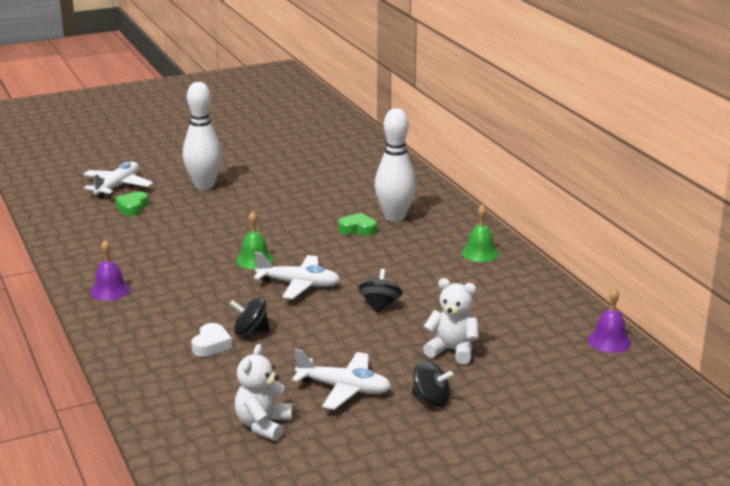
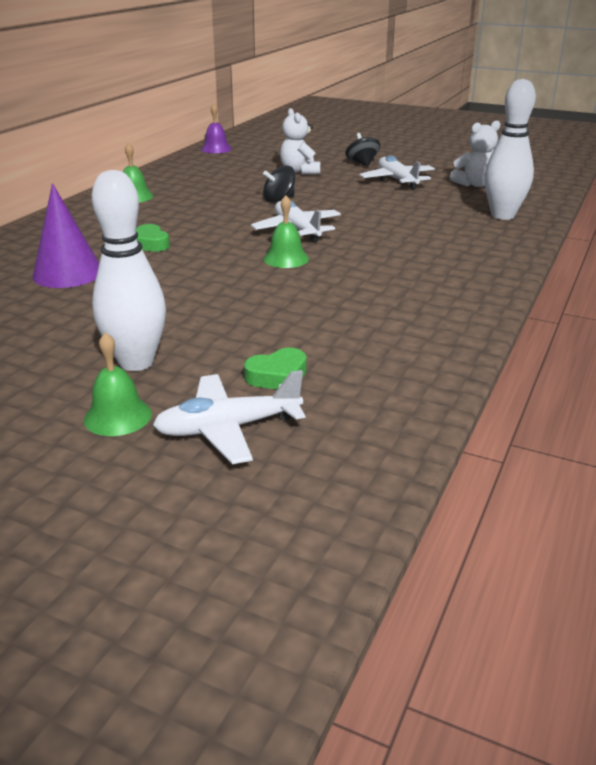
camera: 130 degrees left, 5 degrees up
(110, 290) = (459, 290): purple bell -> none
(167, 172) = (118, 416): none -> green bell
(211, 345) = (438, 223): white heart -> none
(250, 331) = (395, 220): black spinning top -> none
(345, 196) = (68, 273): none -> purple cone
(395, 217) = (97, 239): white bowling pin -> white bowling pin (502, 215)

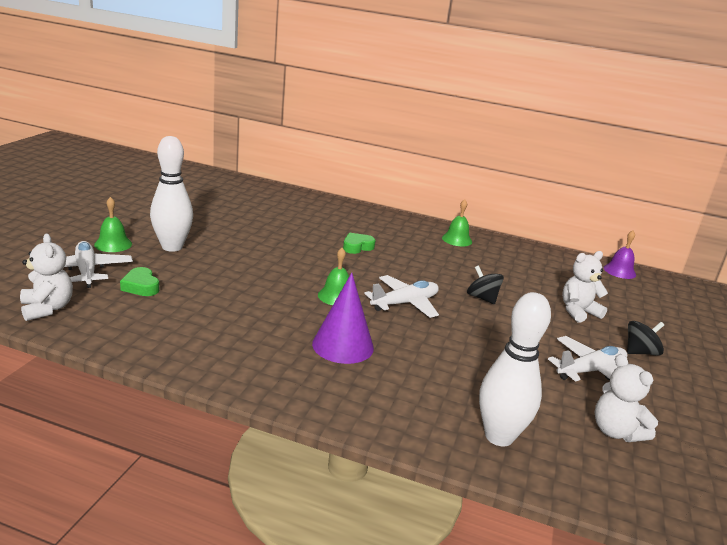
camera: 80 degrees right, 5 degrees down
(68, 273) = (300, 225): purple cone -> purple cone (343, 345)
(362, 445) = (47, 309): none -> white teddy bear

